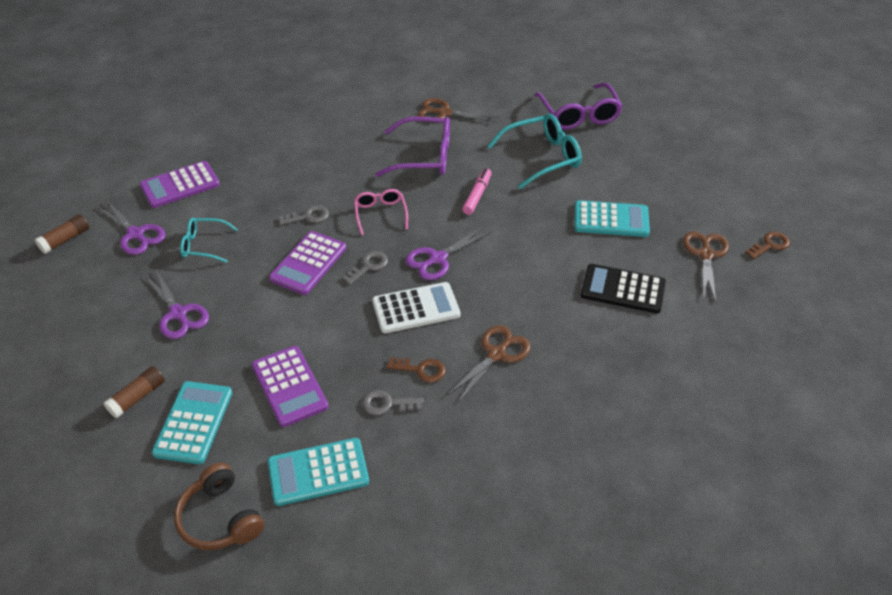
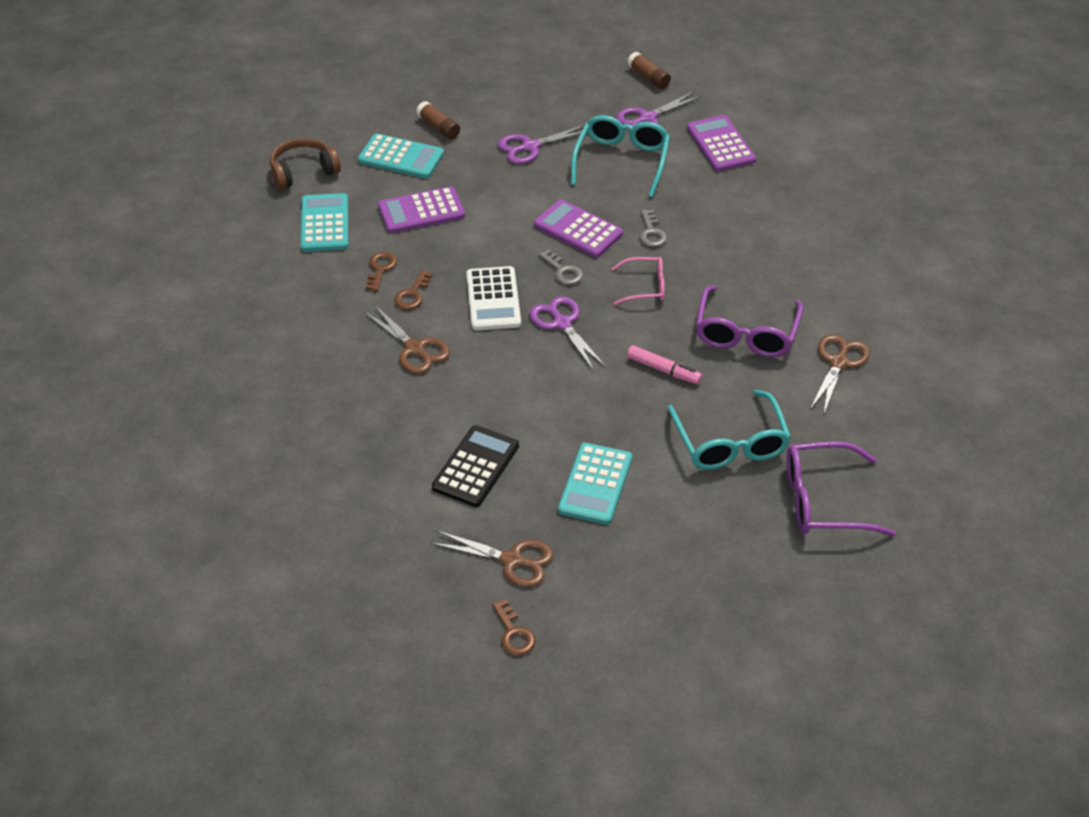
camera: 100 degrees right, 0 degrees up
(204, 245) = (621, 161): turquoise glasses -> turquoise glasses, size x1.68
(387, 404) = (380, 269): grey key -> brown key

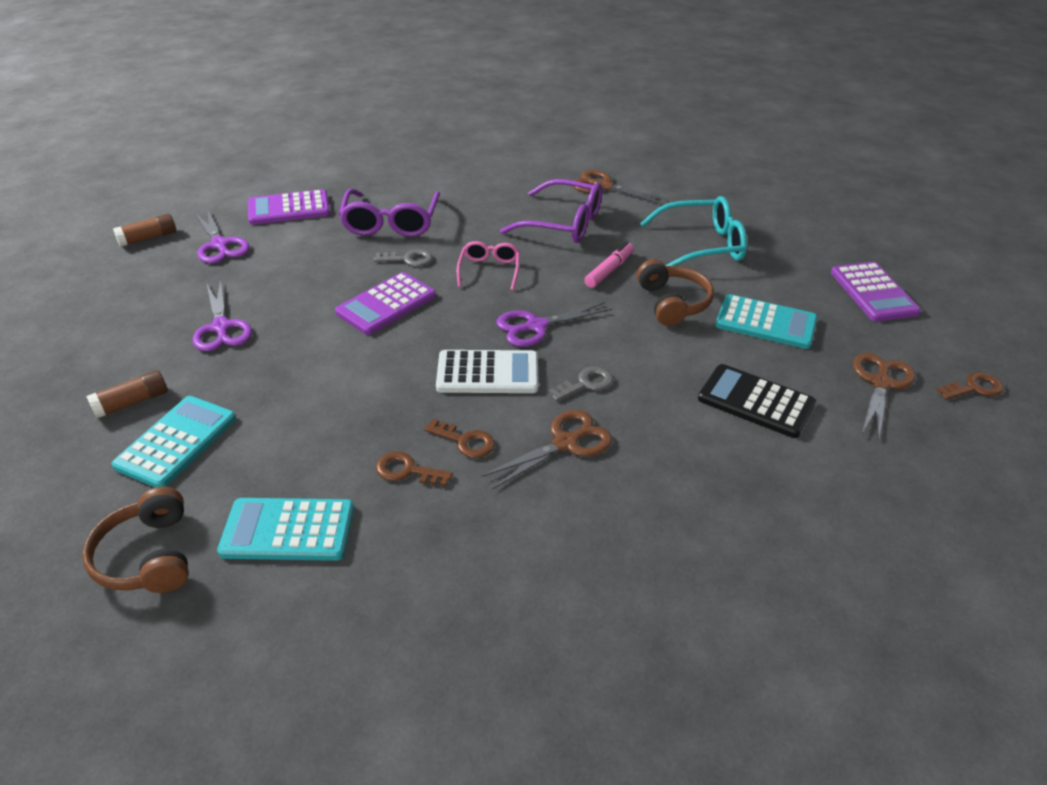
camera: 85 degrees left, 5 degrees down
(421, 211) = (303, 426): purple calculator -> purple calculator (873, 292)
(563, 271) = (452, 319): grey key -> grey key (586, 384)
(616, 416) = (672, 303): none -> brown headphones
(621, 161) = (283, 267): turquoise glasses -> none
(824, 501) = (761, 211): purple glasses -> purple glasses (391, 223)

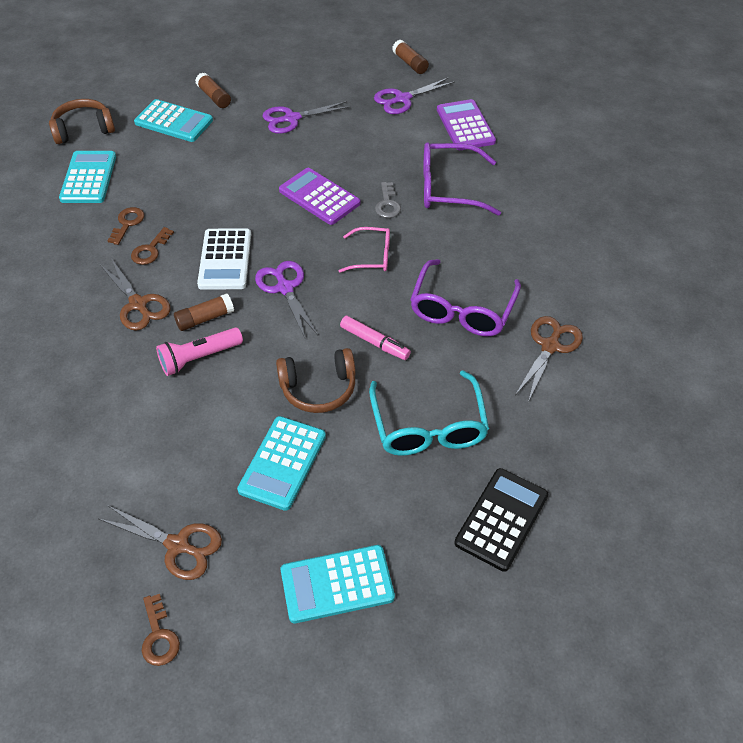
camera: 90 degrees right, 10 degrees up
(586, 384) = (205, 318): grey key -> brown glue stick
(646, 384) = (199, 358): none -> pink flashlight
(756, 401) = (166, 434): black calculator -> black calculator (501, 519)
(873, 292) = (337, 584): purple calculator -> turquoise calculator

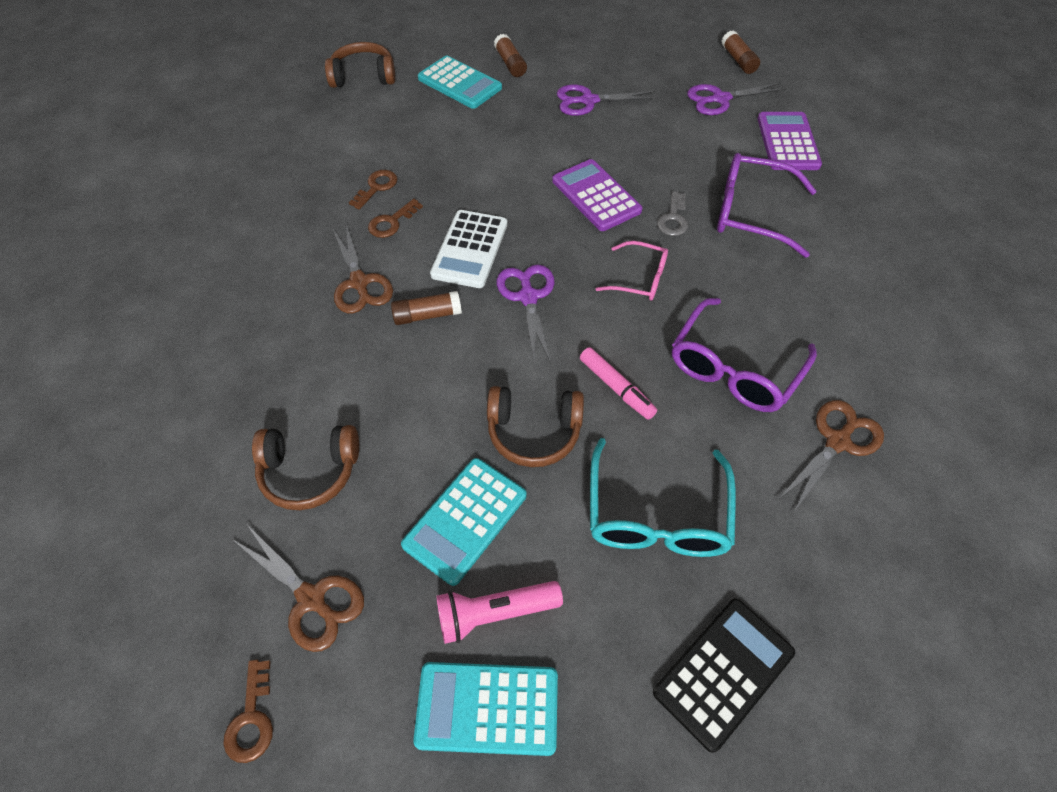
camera: 15 degrees right, 5 degrees up
(88, 178) = (352, 129): turquoise calculator -> none
(145, 456) = (309, 471): none -> brown headphones
(199, 358) = (406, 362): pink flashlight -> pink flashlight (494, 613)

